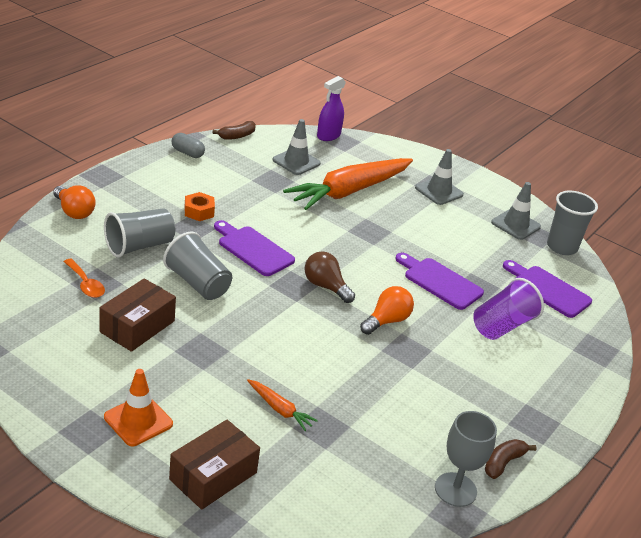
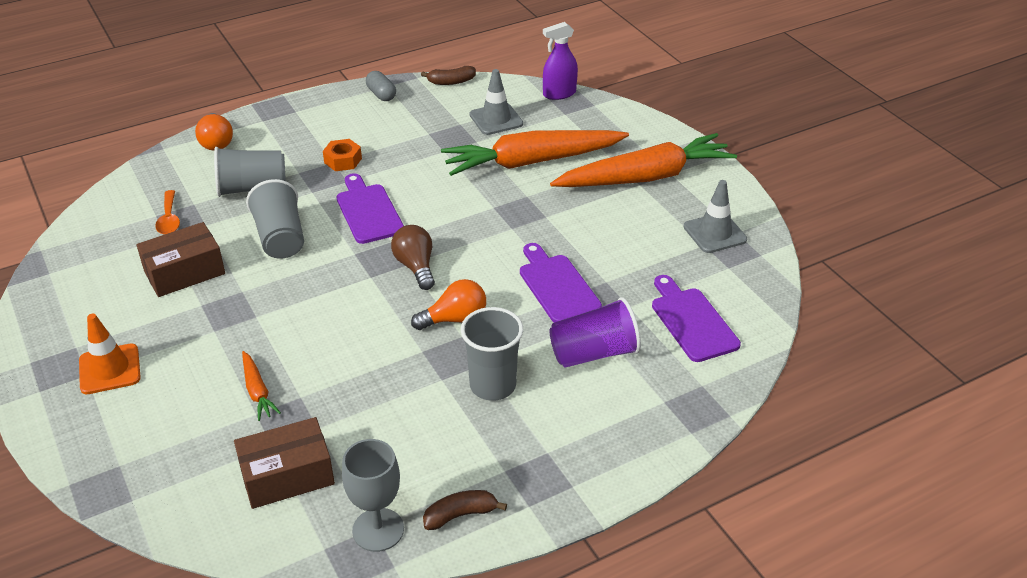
camera: 30 degrees right, 5 degrees up
(213, 476) = (135, 444): brown box -> brown box (287, 476)
(439, 191) = (645, 177): grey traffic cone -> orange carrot
(561, 247) = (756, 271): grey cup -> grey cup (493, 385)

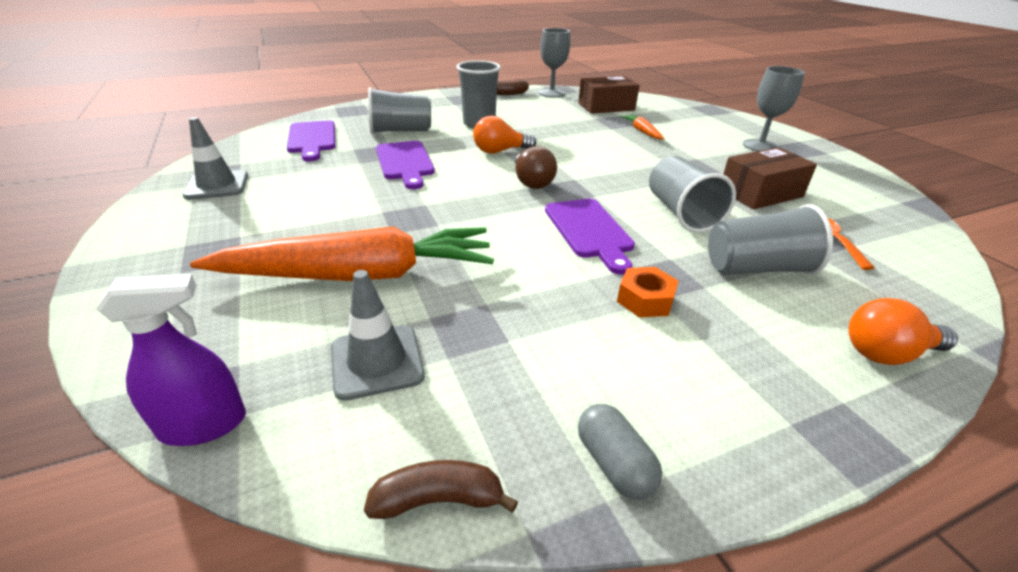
camera: 175 degrees left, 5 degrees down
(110, 369) = (760, 146): orange traffic cone -> grey goblet
(216, 142) = (887, 353): orange light bulb -> orange light bulb turned 90 degrees counterclockwise
(594, 353) = (400, 131): purple cup -> grey cup
(645, 177) = (223, 242): orange carrot -> none

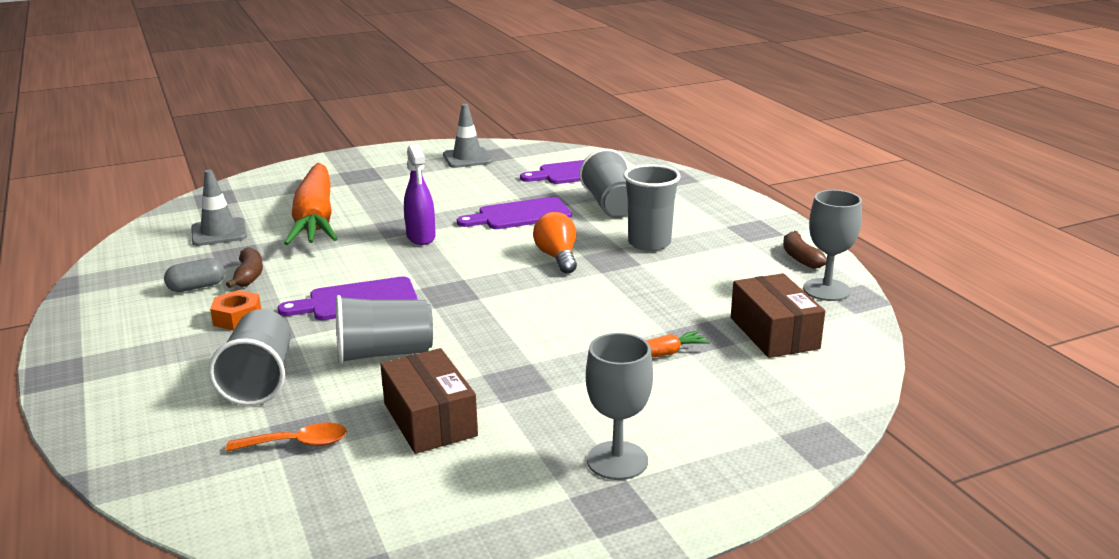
camera: 90 degrees right, 10 degrees down
(204, 425) = (195, 202): purple spray bottle -> purple spray bottle (421, 237)
(438, 500) = (111, 254): brown banana -> brown banana (249, 276)
(532, 182) = (470, 275): brown light bulb -> none
(614, 464) = (98, 296): grey capsule -> grey capsule (197, 287)
(887, 353) = (112, 417): orange light bulb -> none

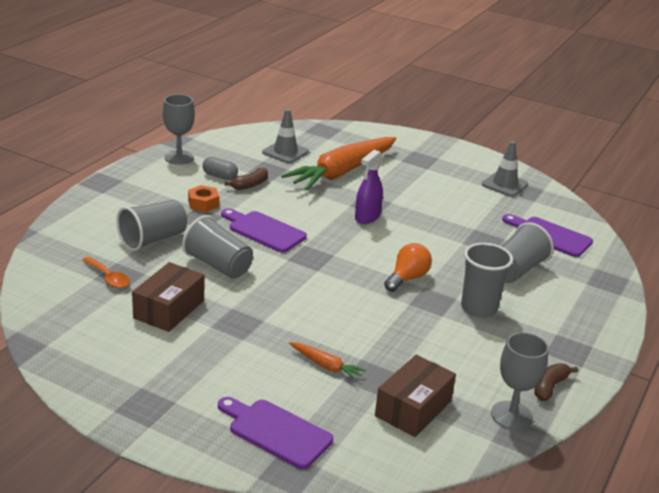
camera: 50 degrees right, 5 degrees up
(520, 215) = (448, 240): purple cutting board -> purple cutting board (276, 431)
(617, 460) = (191, 392): grey goblet -> grey goblet (179, 157)

